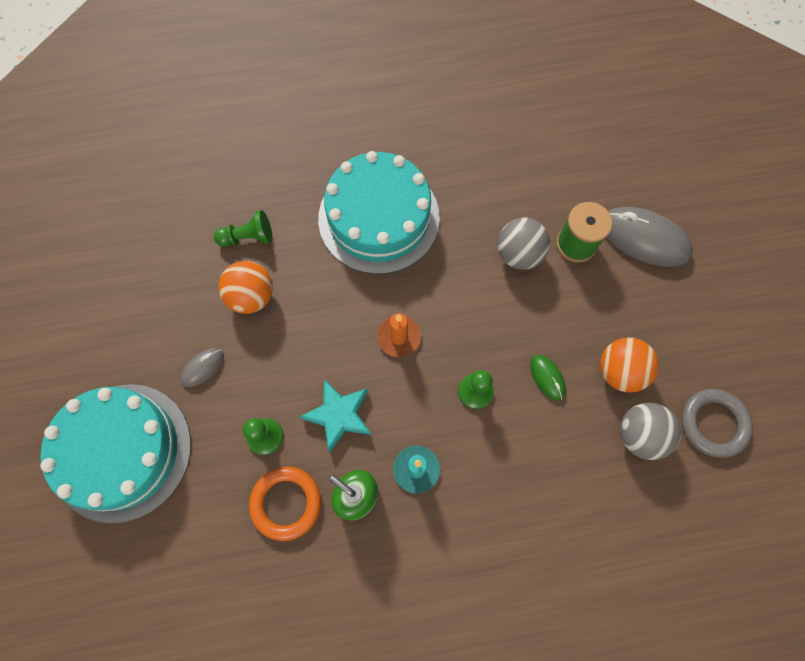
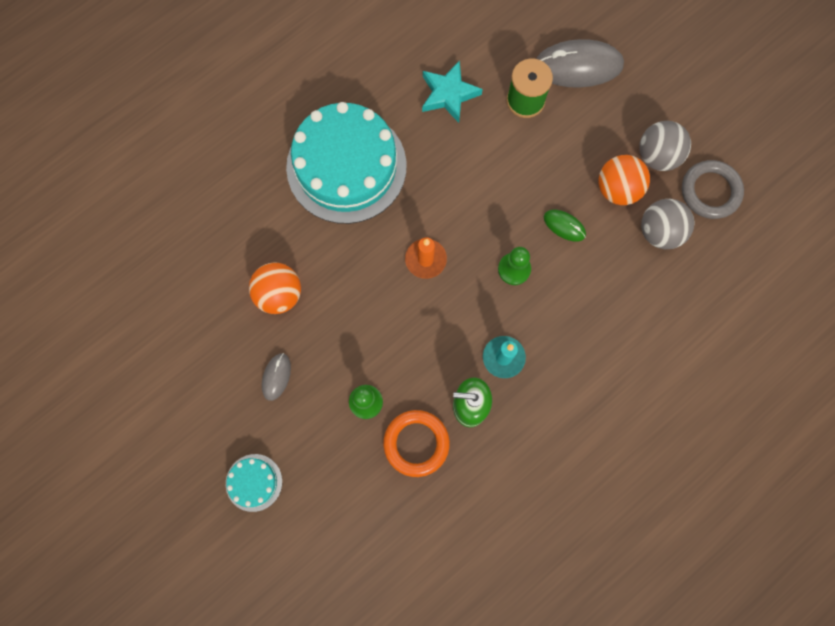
camera: 30 degrees left, 5 degrees up
(122, 451) = (254, 482): turquoise cake -> turquoise cake, size x0.43
(248, 237) = (242, 245): green pawn -> none
(339, 415) = (415, 350): turquoise star -> turquoise star (448, 94)
(518, 254) = (483, 135): grey ball -> grey ball (657, 156)

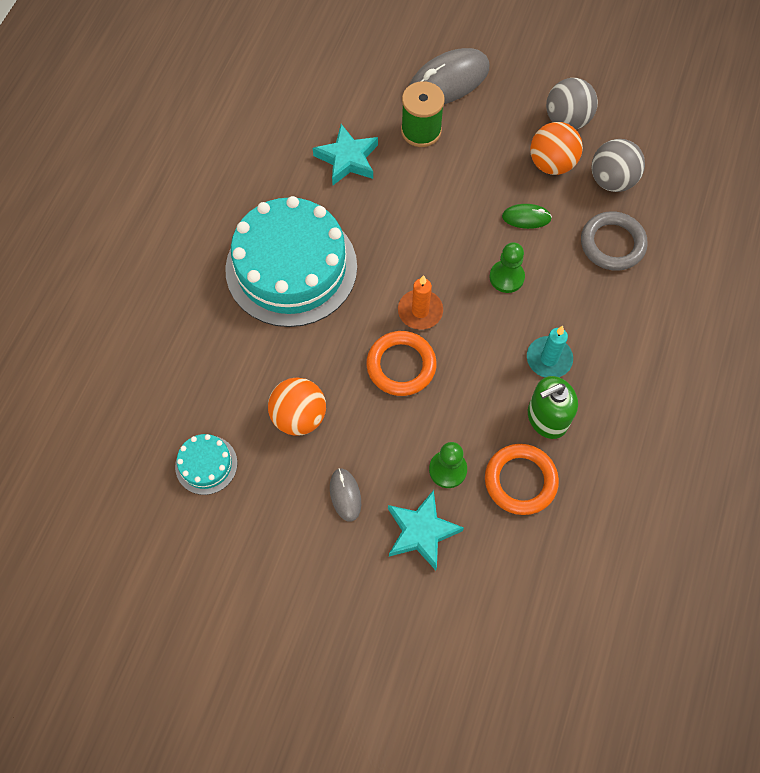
camera: 30 degrees left, 10 degrees down
(254, 482) = (387, 609): turquoise cake -> turquoise cake (206, 464)
(315, 439) = (421, 532): none -> turquoise star
(382, 297) = (401, 365): none -> orange ring
(710, 191) = (631, 126): grey ring -> grey ring (612, 244)

